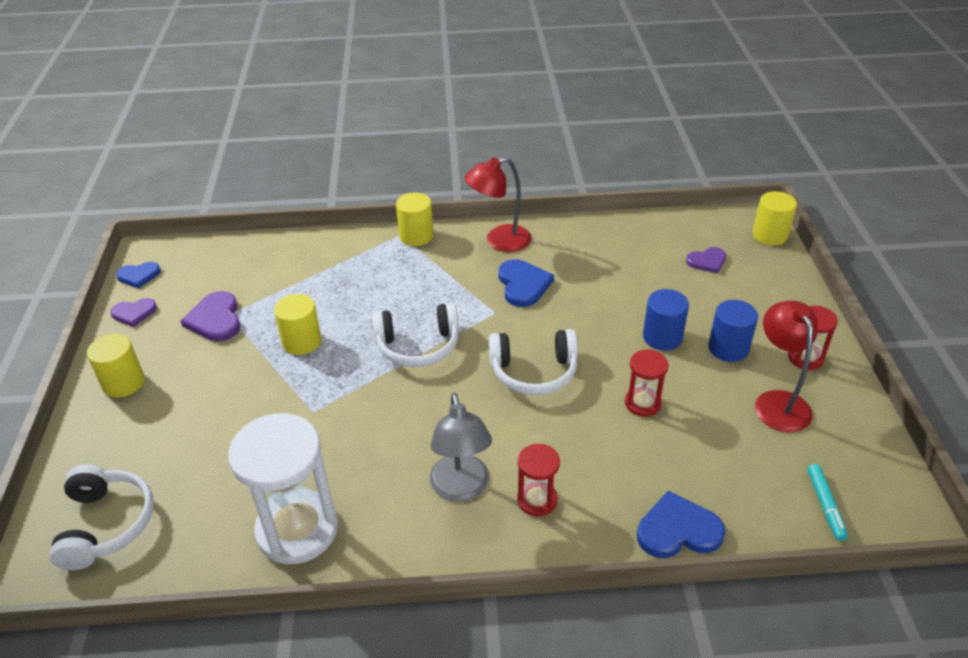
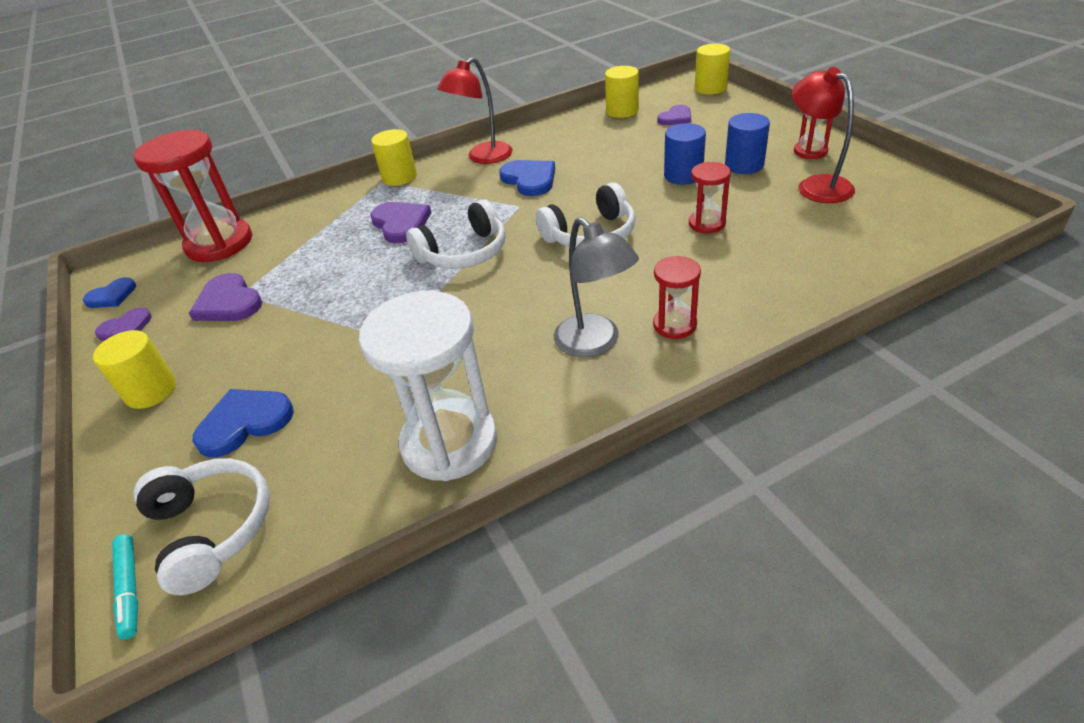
camera: 20 degrees left, 0 degrees up
(239, 253) = (219, 243): none -> red hourglass
(302, 342) = (339, 288): yellow cylinder -> yellow cylinder (622, 111)
(387, 291) = (401, 224): none -> purple heart
(678, 530) = (818, 299): blue heart -> blue heart (244, 422)
(825, 505) = (918, 238): turquoise marker -> turquoise marker (130, 589)

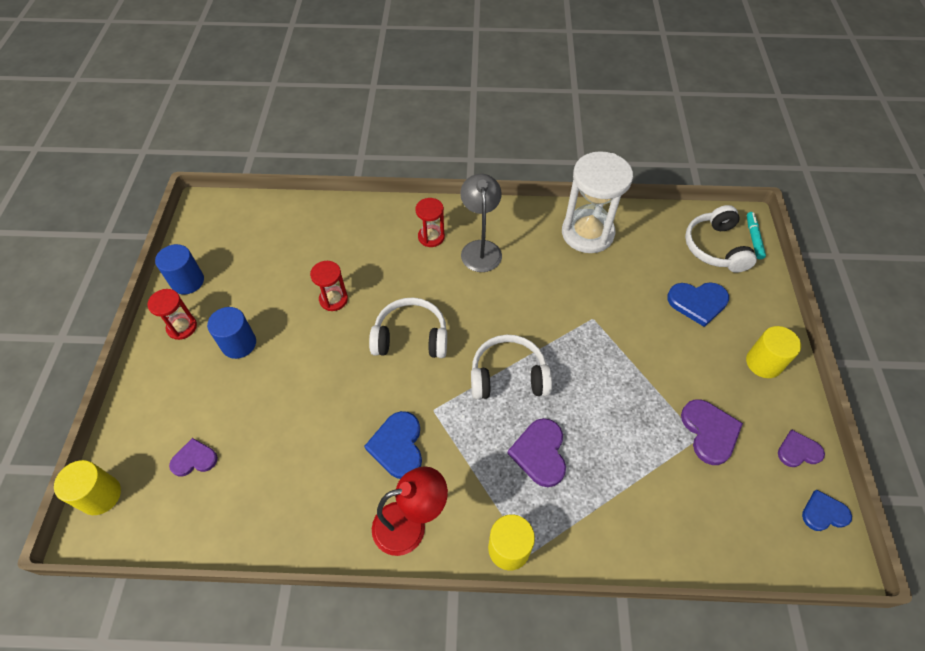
camera: 155 degrees left, 15 degrees up
(219, 243) = (720, 541): red hourglass -> none
(622, 111) = (217, 517): yellow cylinder -> none
(683, 175) = (289, 362): blue cylinder -> blue cylinder (187, 281)
(816, 185) = (231, 290): red lamp -> none

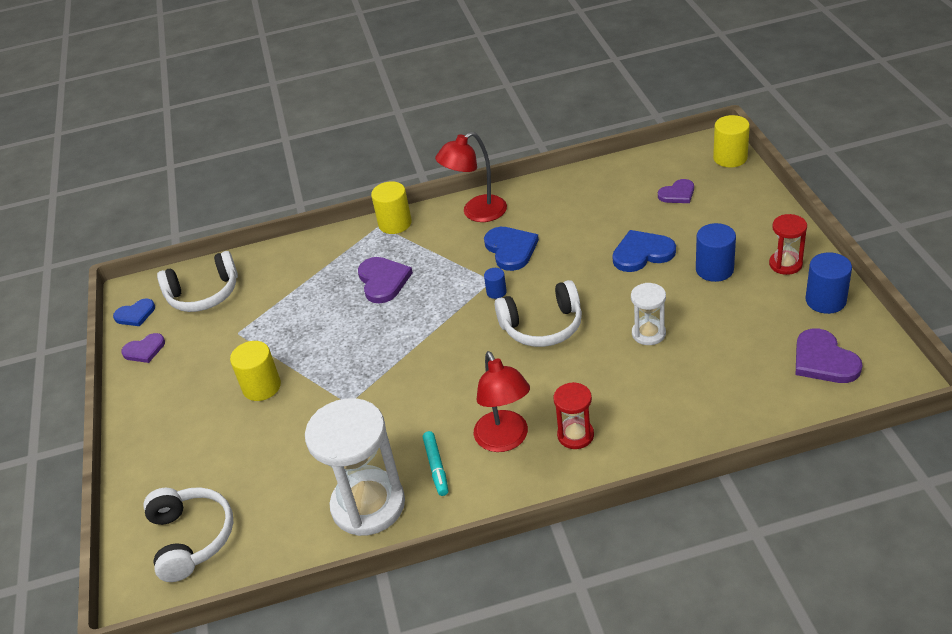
camera: 170 degrees right, 15 degrees down
(333, 299) = (648, 333): red hourglass -> white hourglass
(434, 392) = (496, 292): none -> blue cylinder
(480, 248) = (505, 440): grey lamp -> red lamp
(508, 376) = (428, 325): white headphones -> white headphones (204, 294)
(697, 302) = (224, 457): blue heart -> blue heart (642, 253)
(709, 432) = (226, 340): purple heart -> purple heart (823, 360)
(753, 238) = (134, 570): turquoise marker -> turquoise marker (436, 467)
(763, 363) = (159, 415): yellow cylinder -> yellow cylinder (262, 387)

